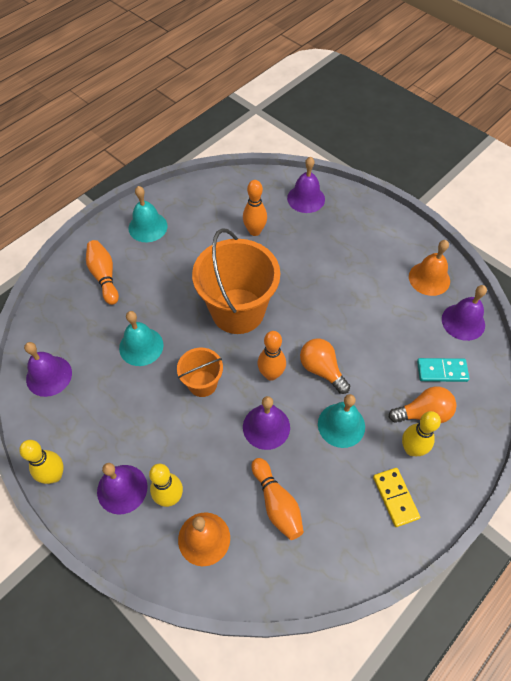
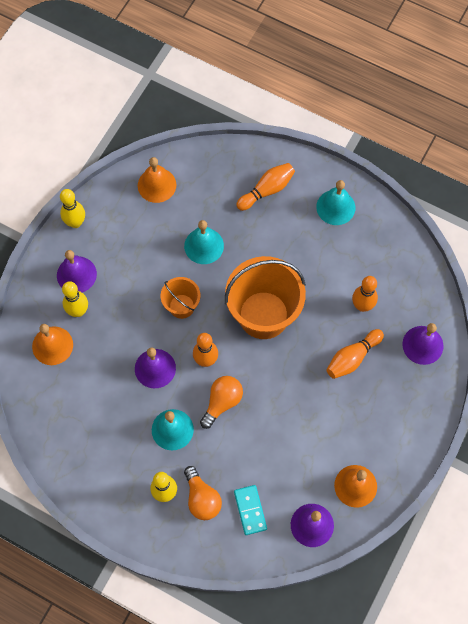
camera: 75 degrees right, 10 degrees up
(49, 376) = (157, 185): purple bell -> orange bell
(277, 503) = (92, 392): orange bowling pin -> orange bowling pin (352, 358)
(395, 497) = (118, 485): yellow domino -> none

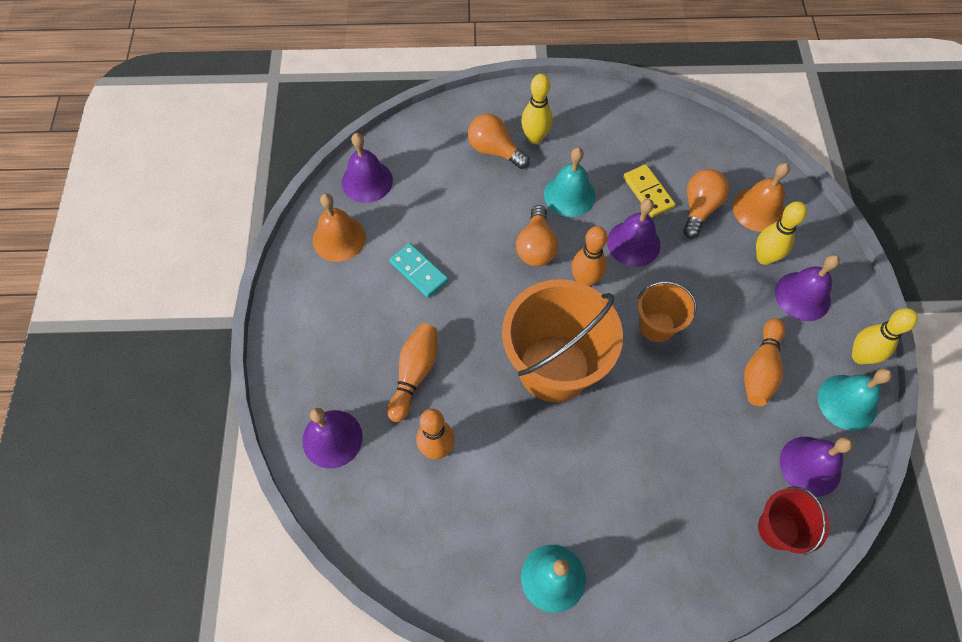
camera: 150 degrees right, 5 degrees down
(91, 368) = (699, 208): none -> orange light bulb
(116, 400) = (648, 192): none -> yellow domino
(157, 185) = (810, 466): orange bell -> purple bell
(200, 166) = (778, 529): none -> red bucket
(204, 246) = (687, 415): turquoise bell -> turquoise bell (847, 402)
(250, 510) = (439, 164): turquoise domino -> turquoise domino (418, 271)
(267, 190) = (664, 547): orange bowling pin -> orange bowling pin (760, 369)

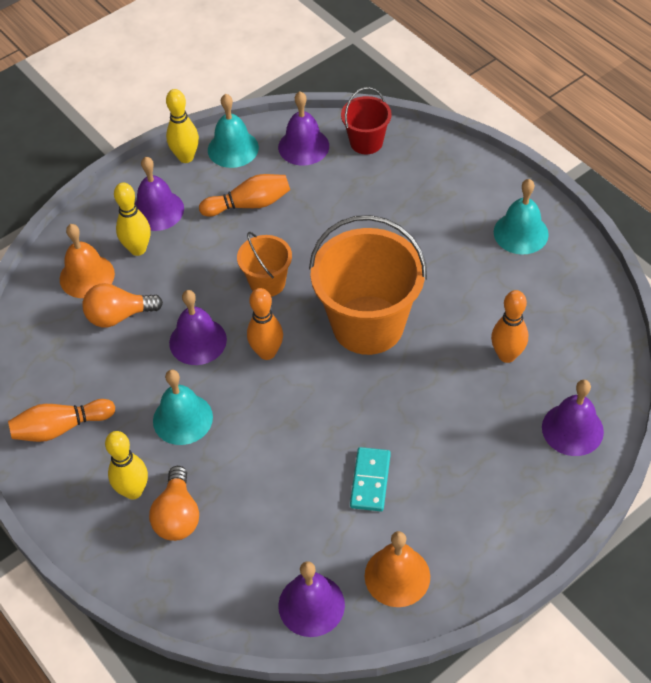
camera: 125 degrees left, 10 degrees down
(414, 374) = (465, 413): orange bowling pin -> orange bowling pin (61, 428)
(536, 247) = (263, 408): orange light bulb -> none
(648, 192) = (130, 361): yellow domino -> none

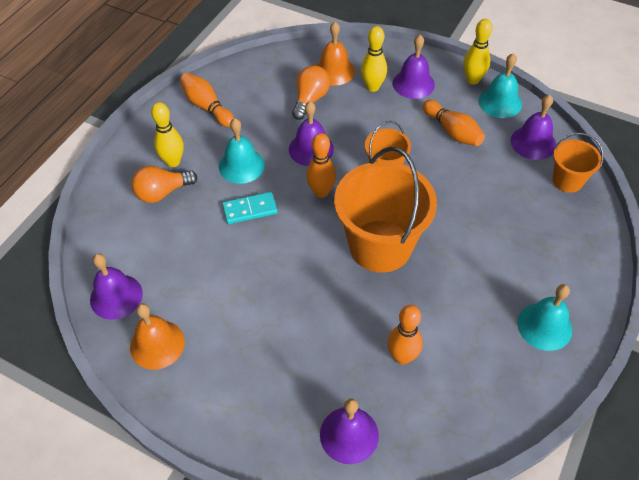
camera: 65 degrees right, 0 degrees up
(119, 316) = (310, 99): orange light bulb -> orange light bulb turned 60 degrees clockwise
(366, 142) = (567, 180): red bucket -> orange bucket
(370, 481) = (235, 297): turquoise domino -> turquoise domino (250, 210)

